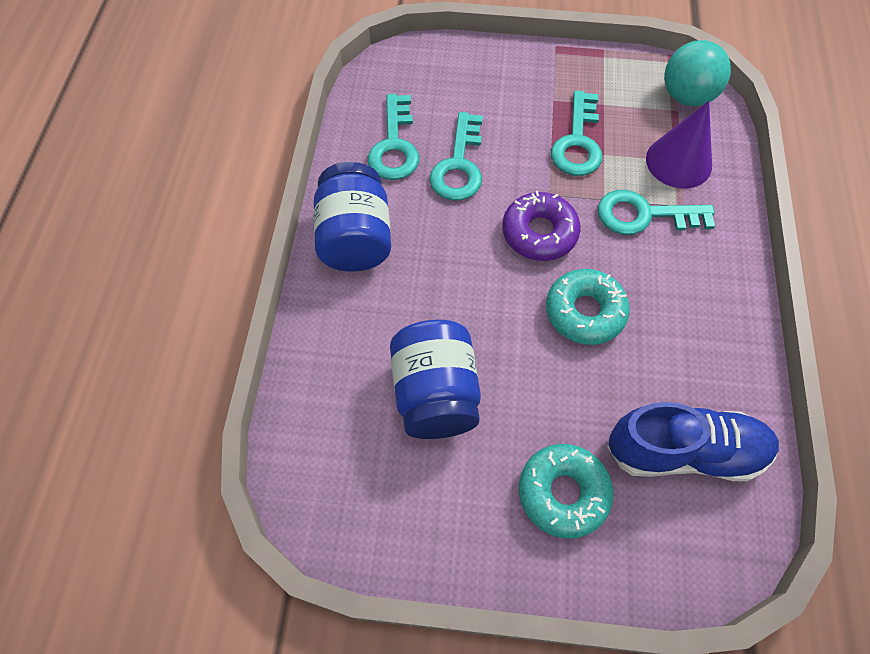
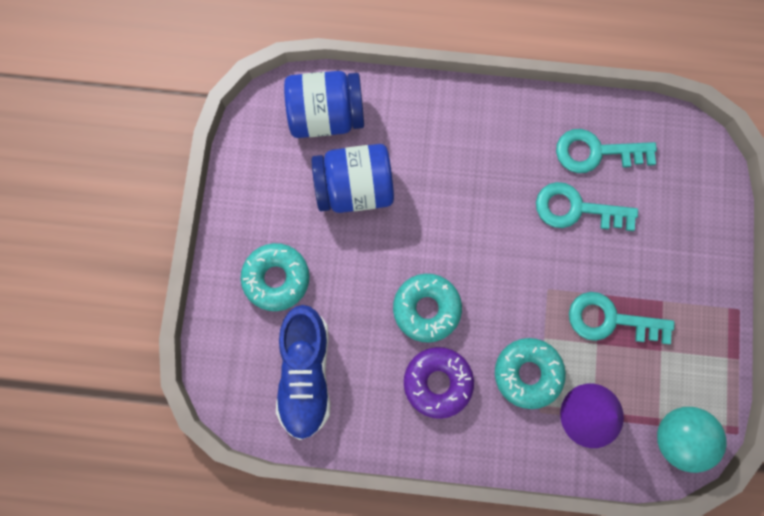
camera: 90 degrees right, 15 degrees up
(355, 238) = (494, 123): blue jar -> blue jar (326, 116)
(539, 233) = (505, 276): purple donut -> purple donut (437, 382)
(645, 215) = (527, 373): turquoise key -> turquoise donut

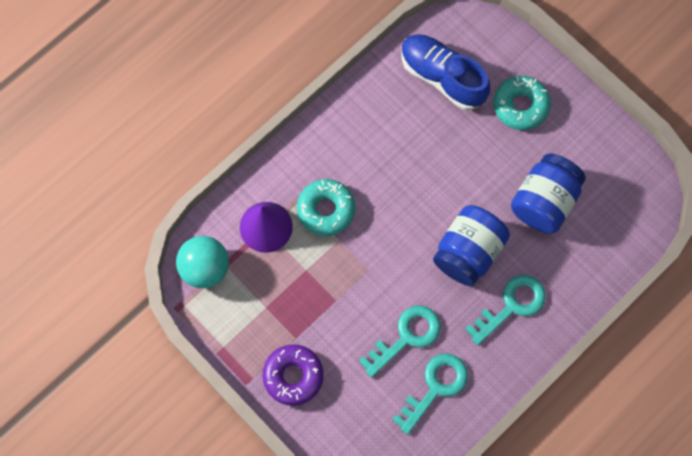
camera: 130 degrees right, 5 degrees down
(326, 116) = (614, 224): blue jar -> blue jar (468, 252)
(426, 309) = (421, 182): turquoise donut -> none
(437, 382) = (368, 150): purple donut -> purple donut (293, 376)
(611, 320) = (313, 292): turquoise key -> turquoise key (511, 306)

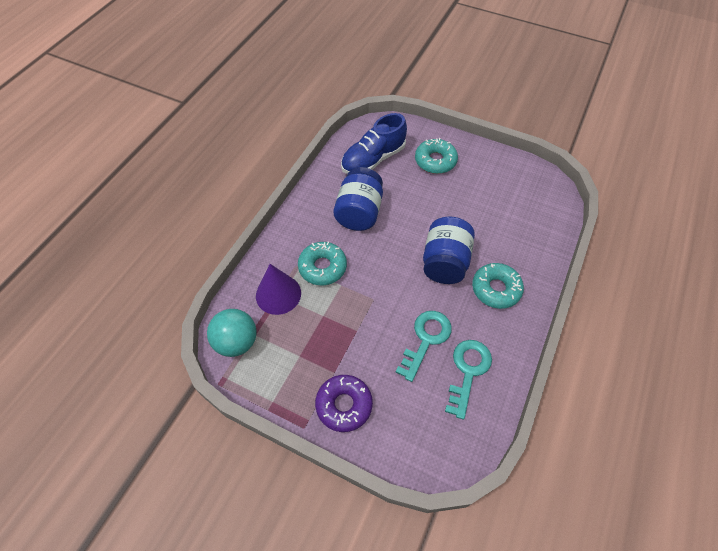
camera: 20 degrees left, 15 degrees down
(442, 77) = (373, 159): blue shoe -> blue shoe turned 60 degrees counterclockwise
(511, 306) = (496, 289): turquoise key -> turquoise donut
(544, 202) = (482, 213): blue jar -> blue jar (359, 212)

